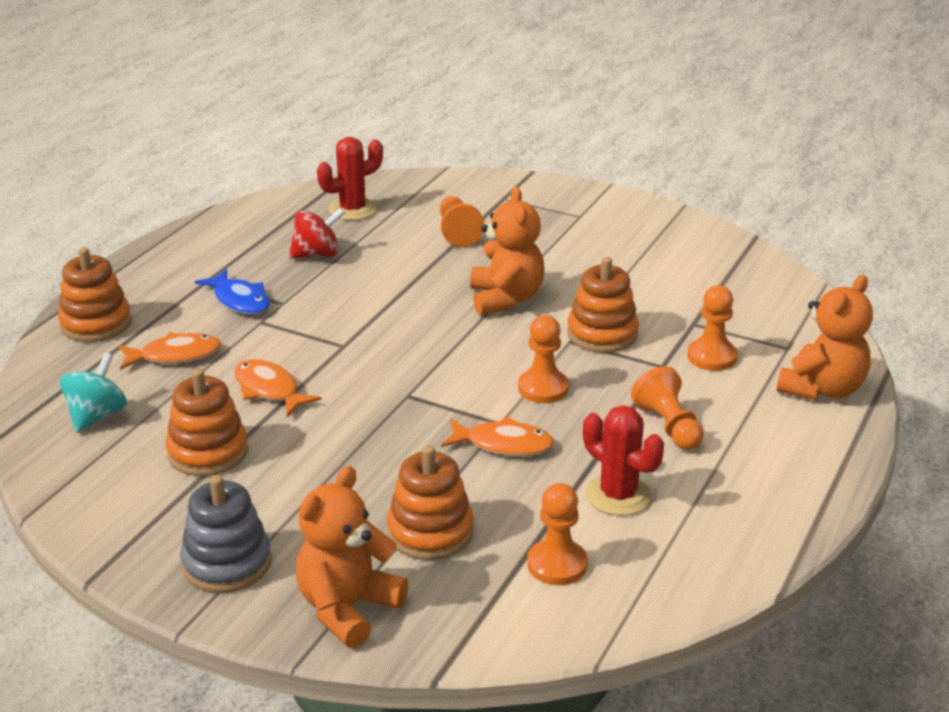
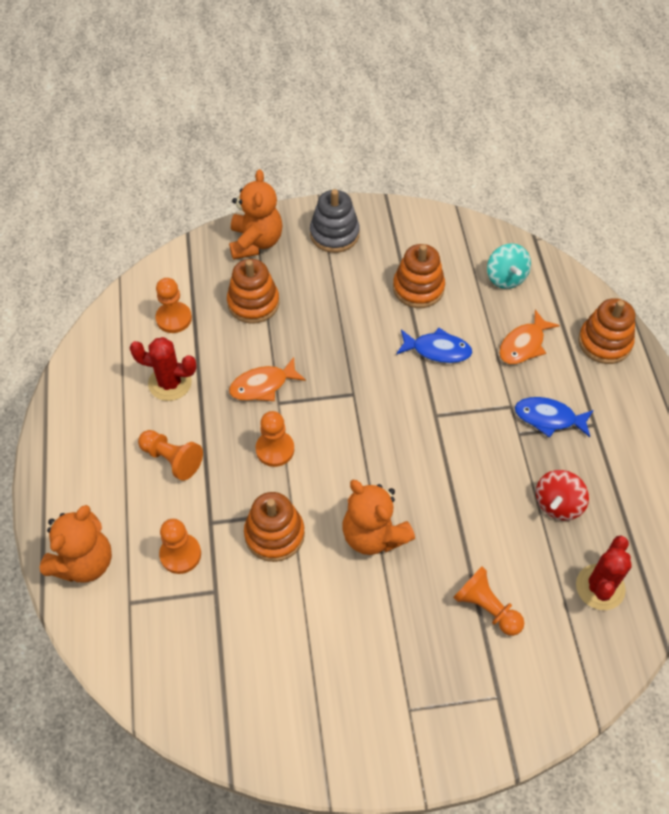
camera: 145 degrees right, 25 degrees up
(269, 390) = (437, 350): orange fish -> blue fish
(822, 389) = (84, 562): orange teddy bear -> orange teddy bear turned 150 degrees counterclockwise

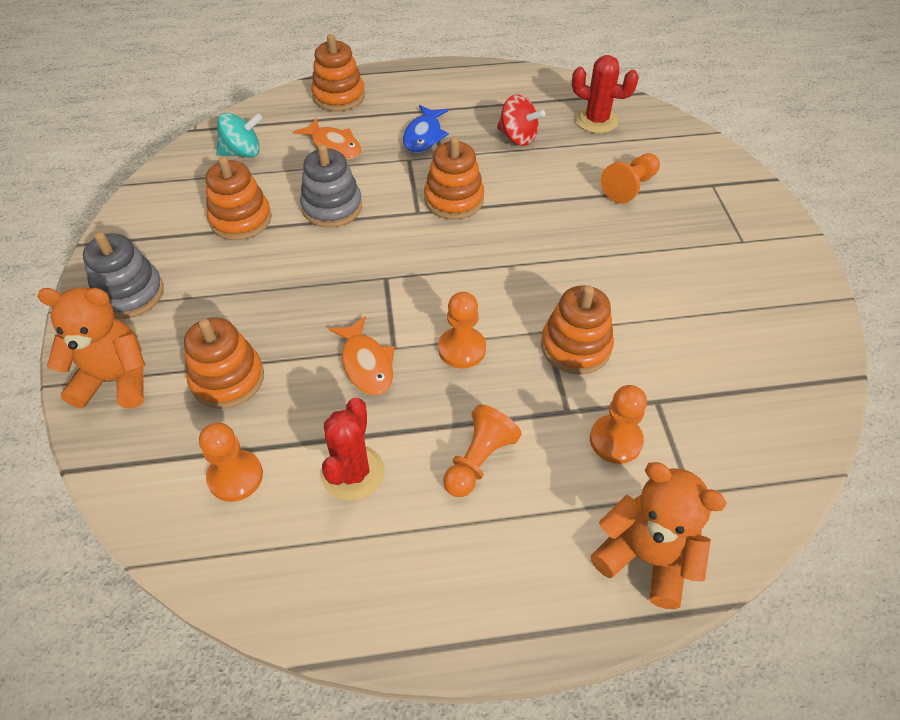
camera: 90 degrees left, 5 degrees down
(373, 535) = (565, 262): orange teddy bear -> none
(437, 350) = (332, 207): blue fish -> grey stacking toy
(454, 444) = (454, 199): none -> orange stacking toy

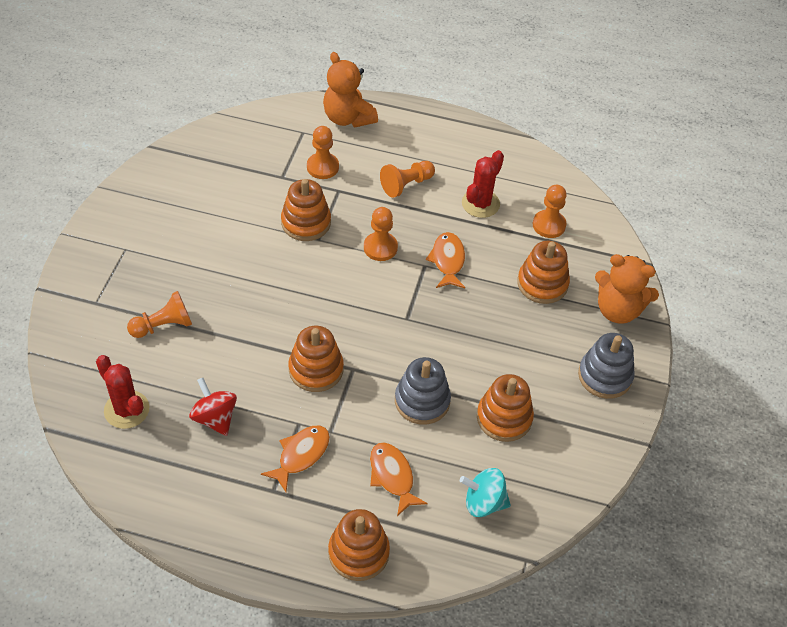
camera: 160 degrees left, 0 degrees up
(424, 136) = (301, 455): blue fish -> orange fish

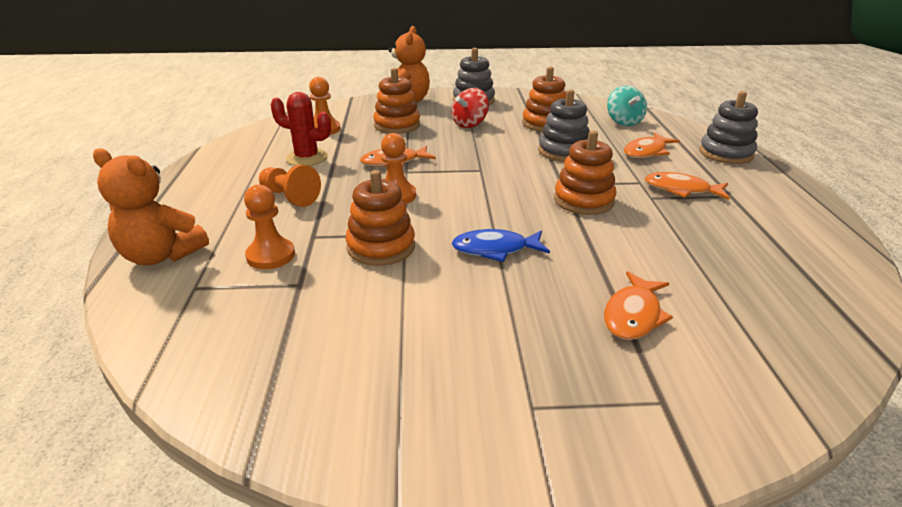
camera: 105 degrees left, 20 degrees down
(126, 410) = (778, 306): red cactus -> none
(163, 326) = (633, 315): orange pawn -> orange fish
(215, 418) = (705, 242): red spinning top -> red spinning top (470, 124)
(271, 283) = (495, 249): none -> blue fish
(348, 118) = (161, 255): orange teddy bear -> orange teddy bear turned 75 degrees clockwise
(358, 553) = (726, 153): orange stacking toy -> grey stacking toy

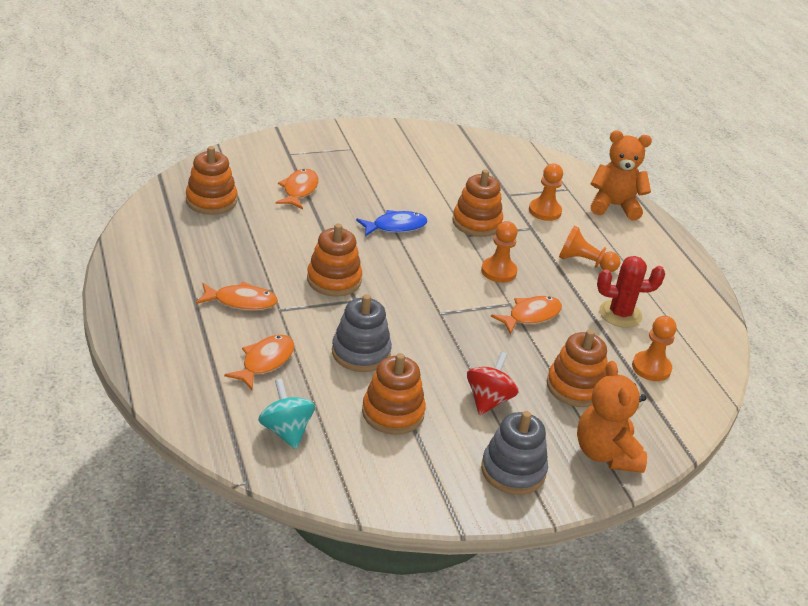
camera: 160 degrees right, 5 degrees up
(726, 153) = (171, 368): grey stacking toy -> none
(771, 306) = (211, 201): none -> orange stacking toy

